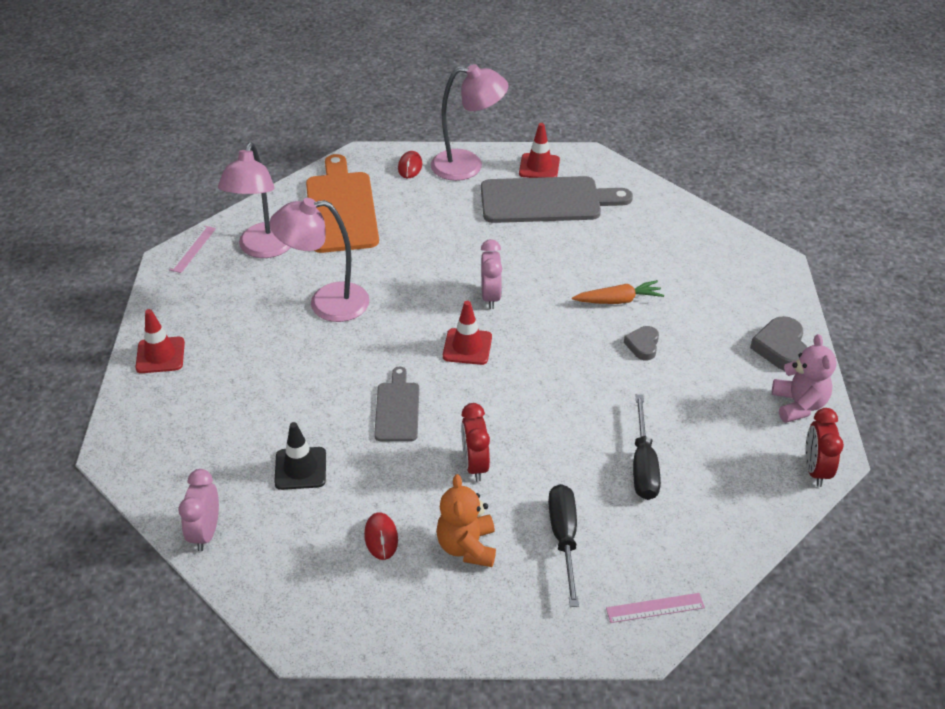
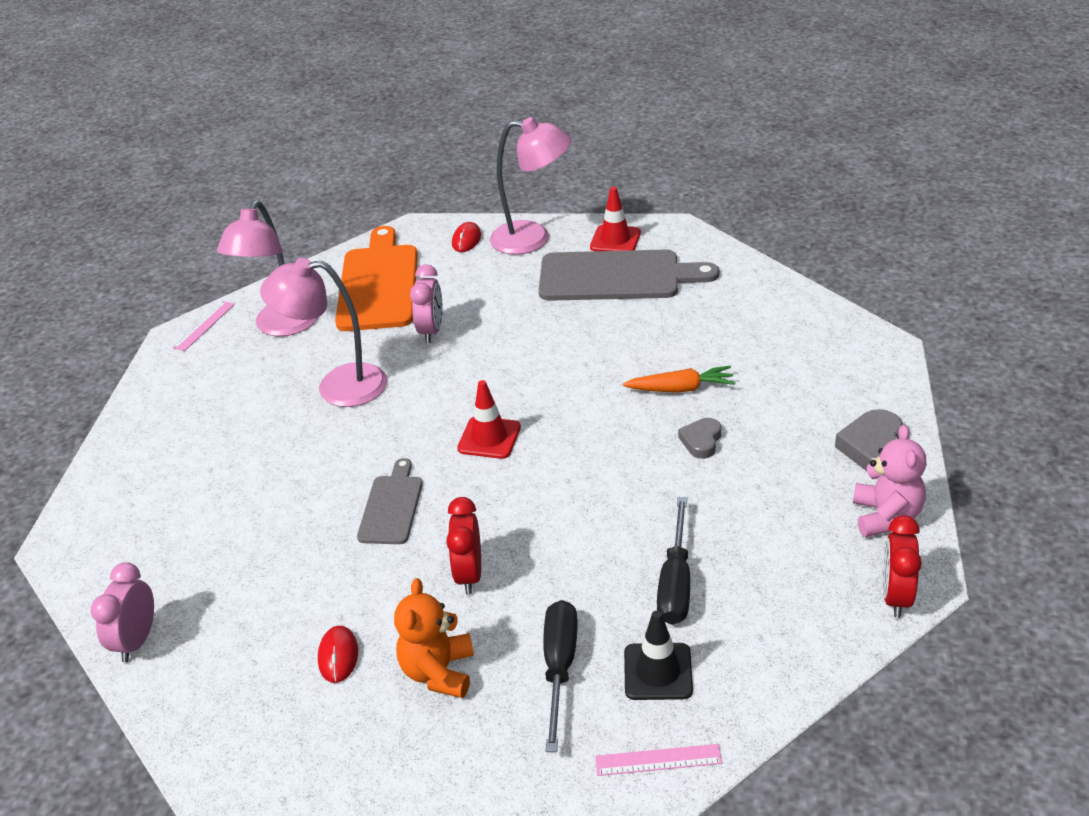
camera: 10 degrees right, 5 degrees down
(160, 355) = (138, 439): red traffic cone -> none
(300, 468) = (263, 571): black traffic cone -> black traffic cone (658, 672)
(491, 297) = (529, 382): pink clock -> pink clock (431, 331)

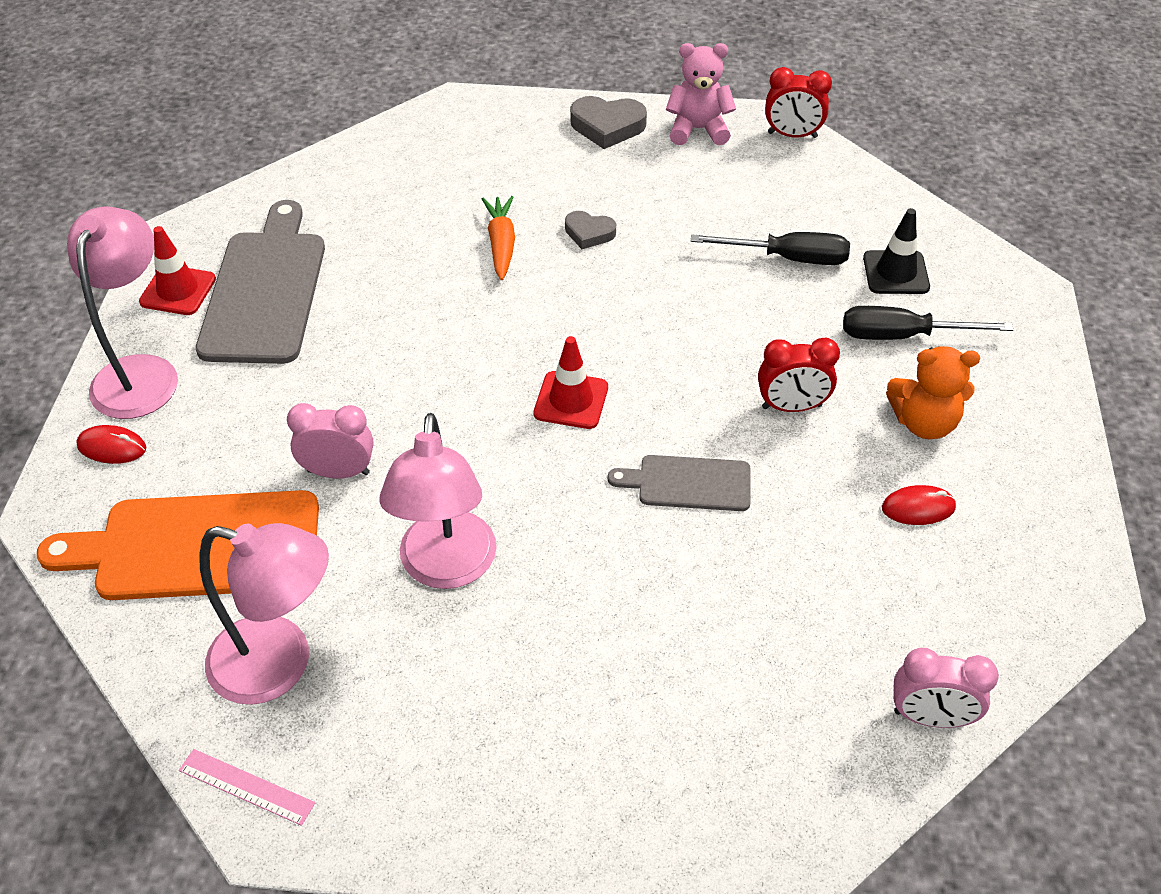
camera: 95 degrees left, 10 degrees up
(658, 760) = (987, 275): pink ruler -> none

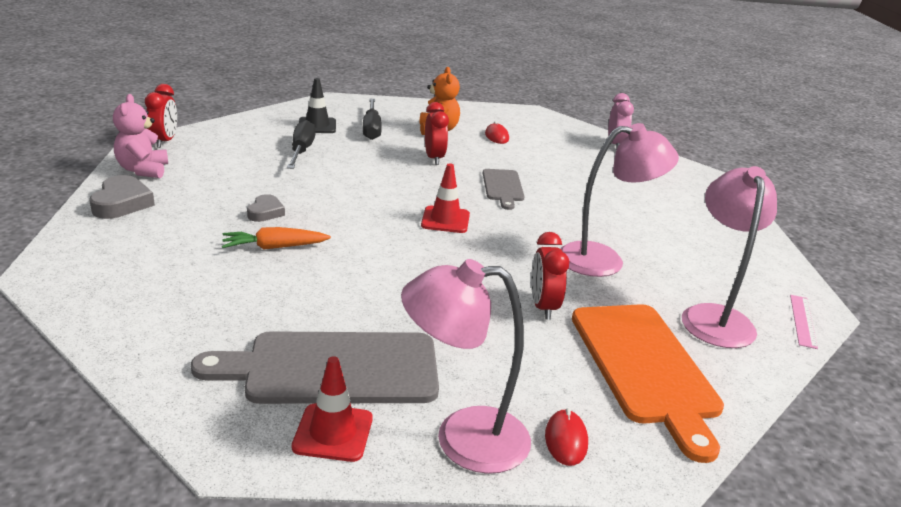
camera: 100 degrees left, 20 degrees down
(338, 472) = (543, 307): pink clock -> red clock

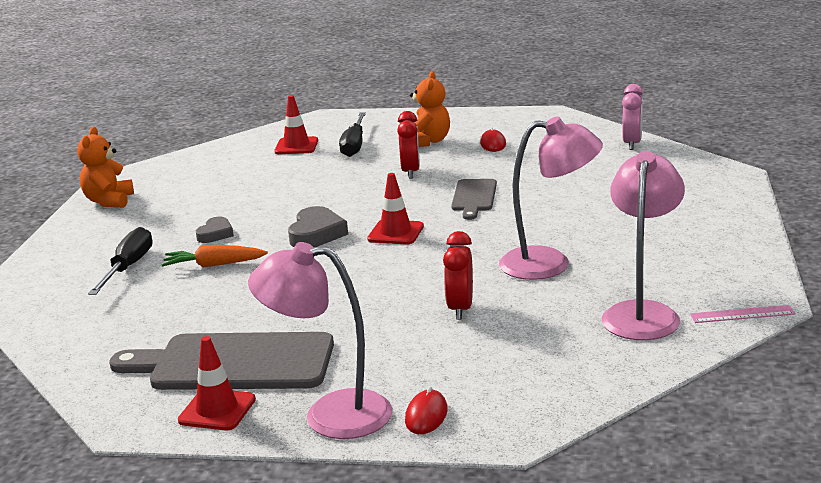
camera: 15 degrees right, 5 degrees down
(122, 203) = (82, 232): grey heart -> grey heart (316, 234)
(143, 170) = (109, 201): pink teddy bear -> orange teddy bear
(164, 141) = (136, 172): red clock -> none
(301, 151) = (271, 173): black screwdriver -> black screwdriver (128, 267)
(317, 126) = (296, 146): black traffic cone -> red traffic cone
(645, 367) = (538, 358): orange cutting board -> none
(802, 321) = (742, 314): pink ruler -> pink ruler turned 60 degrees clockwise

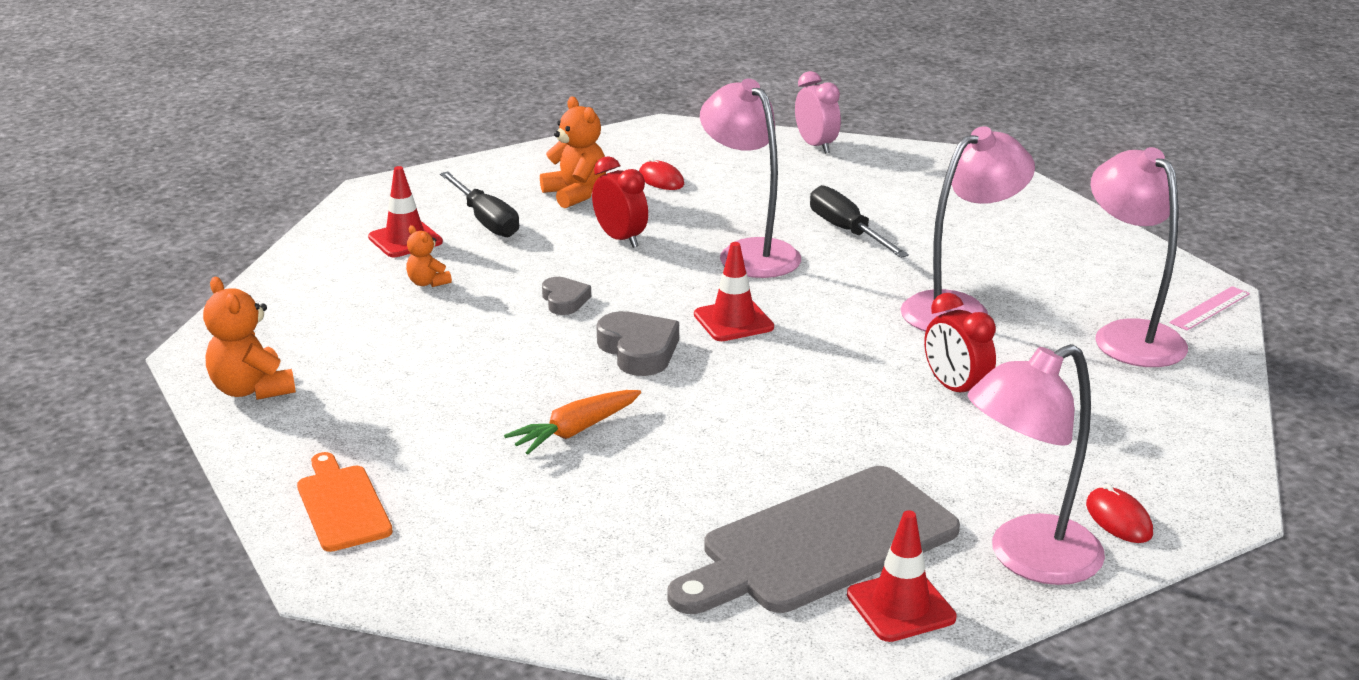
camera: 40 degrees left, 5 degrees up
(58, 265) = (342, 505): none -> orange cutting board
(128, 267) = (458, 473): black screwdriver -> black screwdriver (847, 231)
(215, 234) = (503, 389): grey heart -> grey heart (564, 300)
(270, 171) = (428, 283): none -> orange teddy bear
(474, 197) = (749, 252): grey cutting board -> pink lamp

